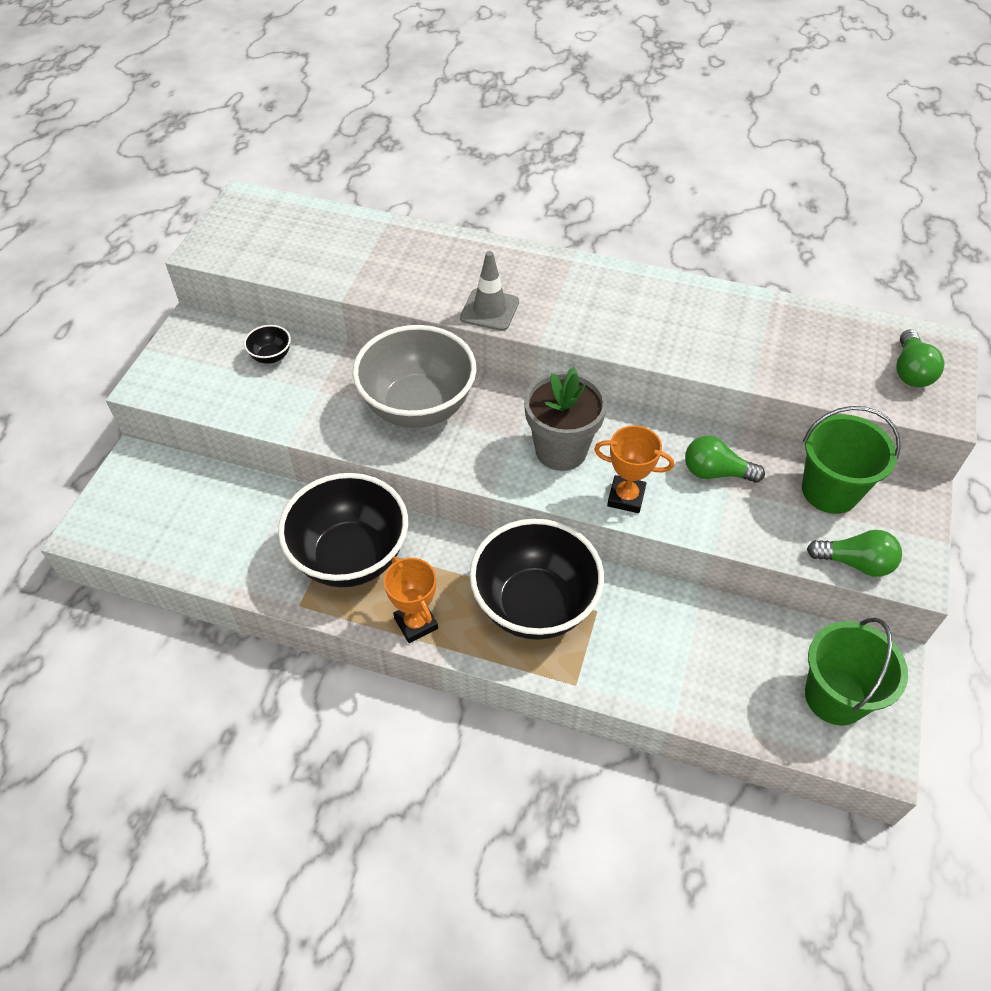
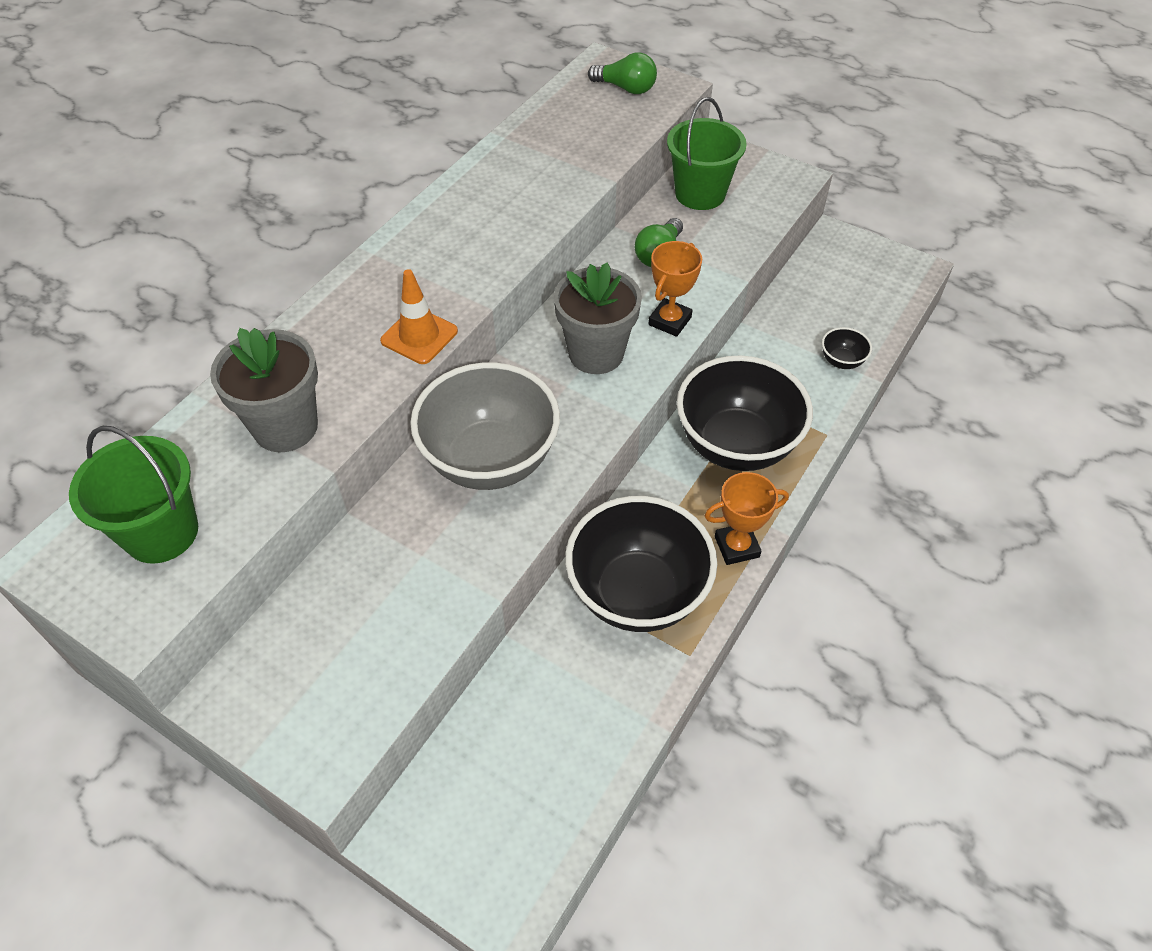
camera: 75 degrees left, 0 degrees up
(271, 356) = (337, 601): black bowl -> black bowl (841, 361)
(375, 266) = (285, 427): none -> grey flower pot
(489, 310) = (419, 336): grey traffic cone -> orange traffic cone
(835, 696) = (862, 275): green bucket -> green bucket (161, 532)
(855, 563) = (776, 203): green light bulb -> none

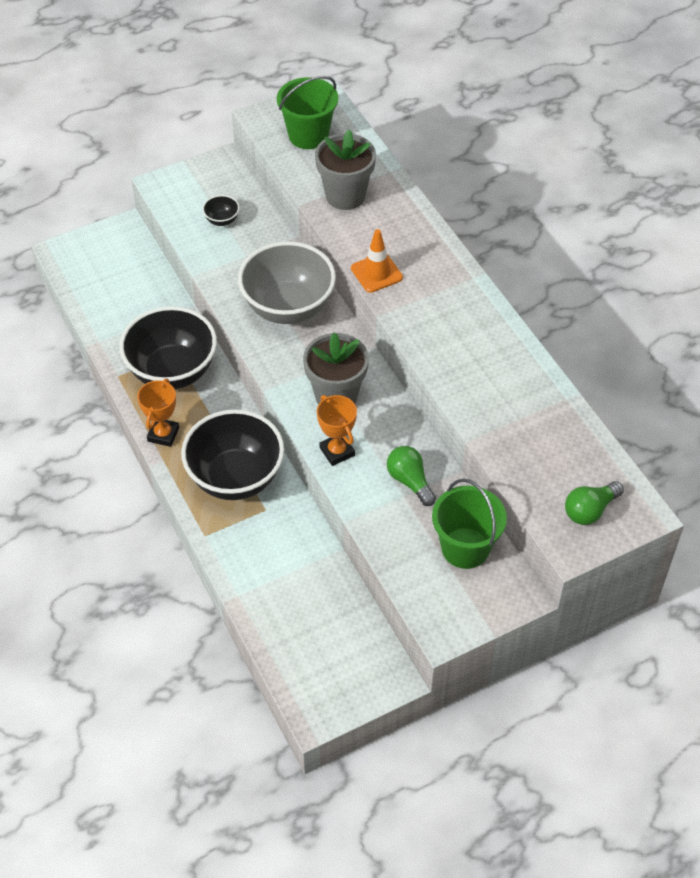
camera: 120 degrees right, 0 degrees up
(841, 361) = (259, 588): black bowl -> black bowl (222, 220)

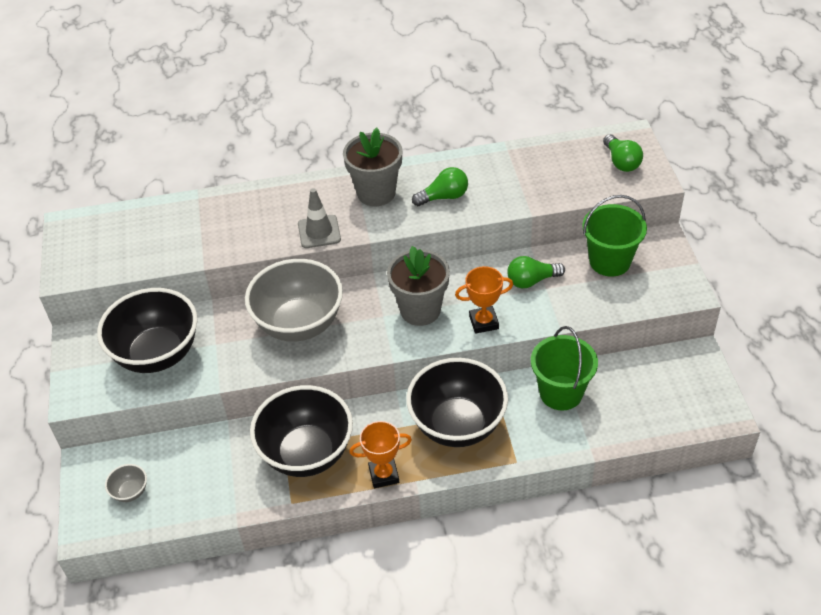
camera: 70 degrees left, 5 degrees down
(103, 265) = (130, 492): none -> grey bowl
(163, 434) = (384, 475): orange trophy -> orange trophy turned 45 degrees counterclockwise
(222, 220) = (157, 354): black bowl -> black bowl, size x2.47
(308, 135) = (114, 244): green bucket -> green bucket (561, 393)
(345, 196) = (211, 234): grey flower pot -> grey flower pot (376, 193)
(376, 273) = (319, 232): orange traffic cone -> grey traffic cone
(465, 359) = (444, 197): none -> green light bulb

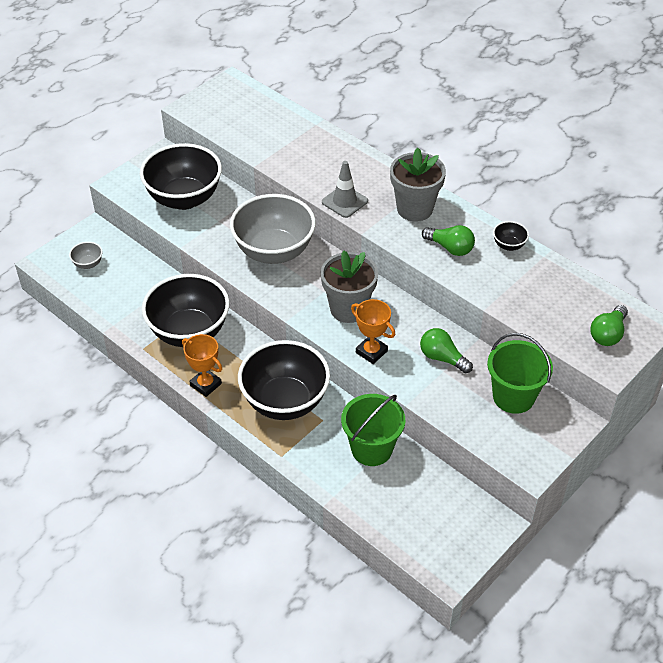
camera: 50 degrees right, 0 degrees up
(476, 162) = (509, 245): none -> black bowl

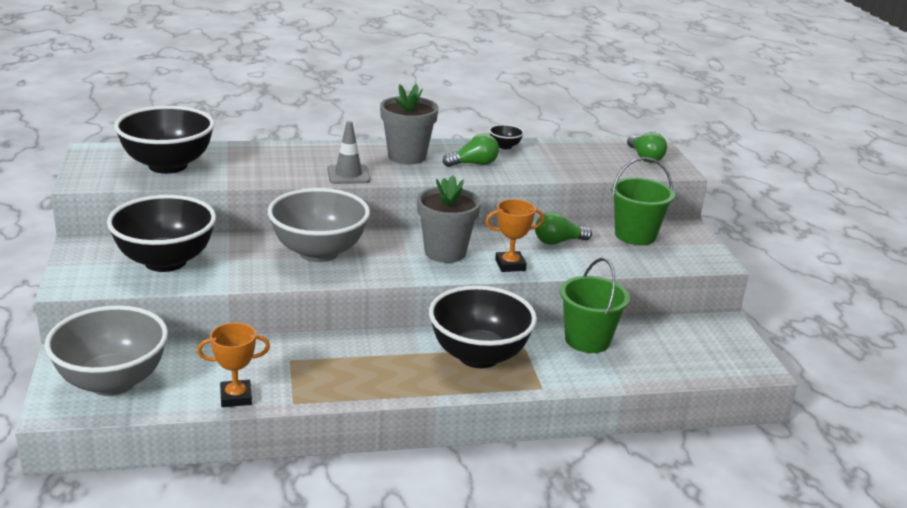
camera: 55 degrees left, 20 degrees down
(88, 264) = (112, 382): grey bowl -> grey bowl, size x2.47
(189, 332) = (314, 366): black bowl -> black bowl (168, 165)
(205, 384) = (397, 388): orange trophy -> orange trophy (236, 397)

